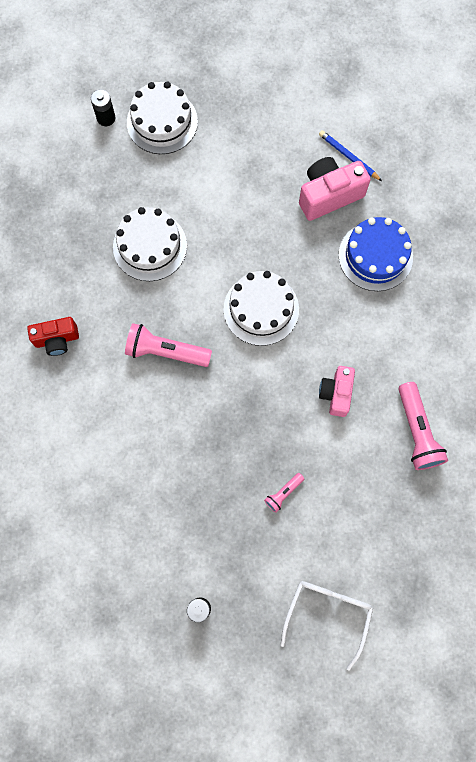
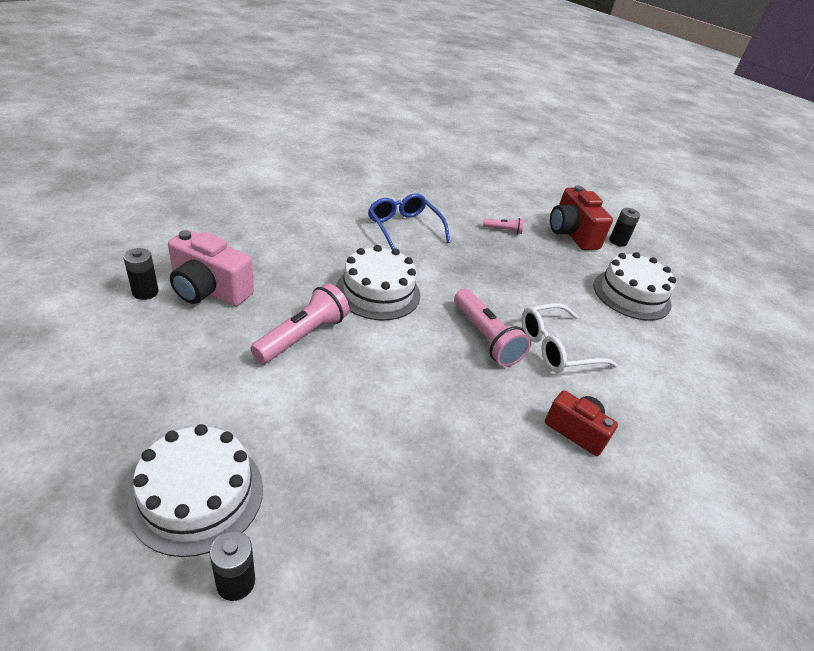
camera: 135 degrees left, 35 degrees down
(150, 246) = (395, 407): white cake -> white cake (631, 294)
(239, 566) = (571, 234): none -> red camera
(327, 614) = (542, 192): white glasses -> white glasses (556, 348)
(336, 393) = (404, 228): pink camera -> blue glasses
(348, 156) = (145, 292): blue pencil -> black battery
(375, 256) = (257, 242): blue cake -> none
(417, 431) = (388, 187): pink flashlight -> pink flashlight (302, 336)

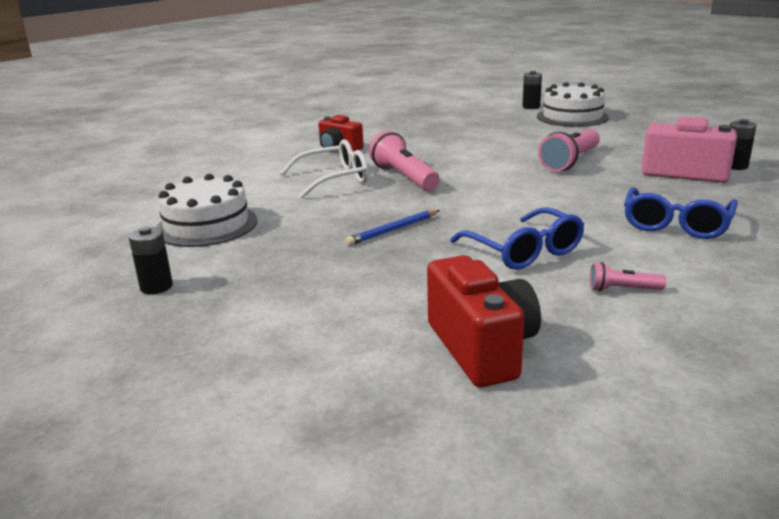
camera: 175 degrees left, 15 degrees down
(288, 231) = (676, 224): none -> blue glasses
(378, 292) = (522, 191): white cake -> none
(489, 263) = (393, 230): none -> blue pencil
(503, 230) = (362, 273): pink flashlight -> pink flashlight (622, 289)
(571, 234) = (237, 286): red camera -> red camera (481, 348)

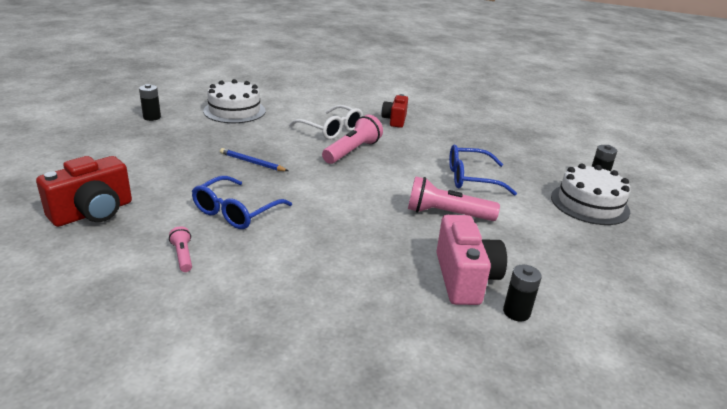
camera: 60 degrees right, 5 degrees up
(676, 224) = (321, 276): blue glasses -> blue glasses (471, 178)

